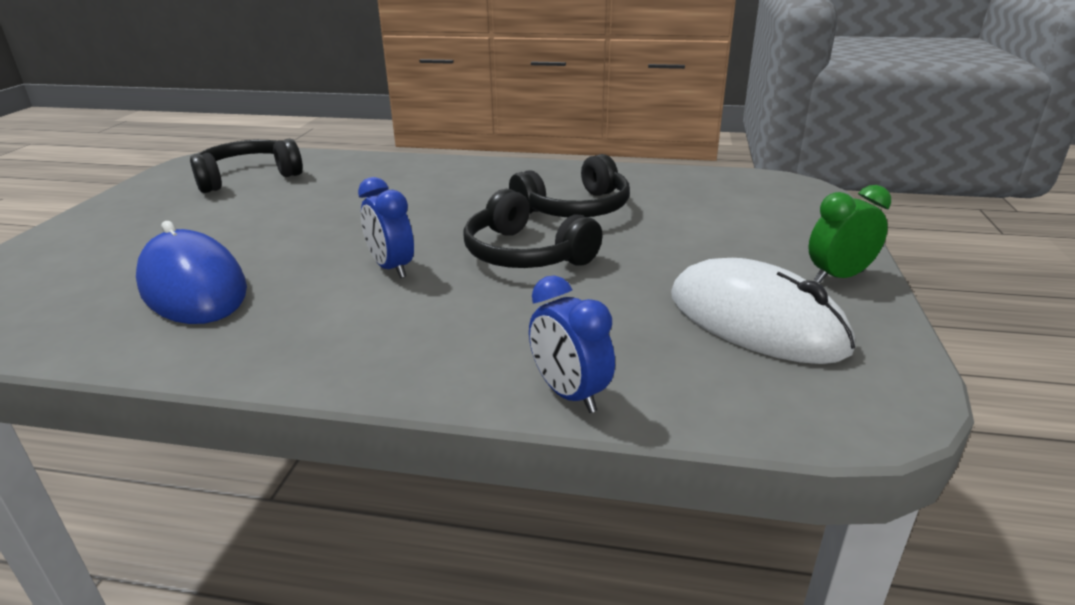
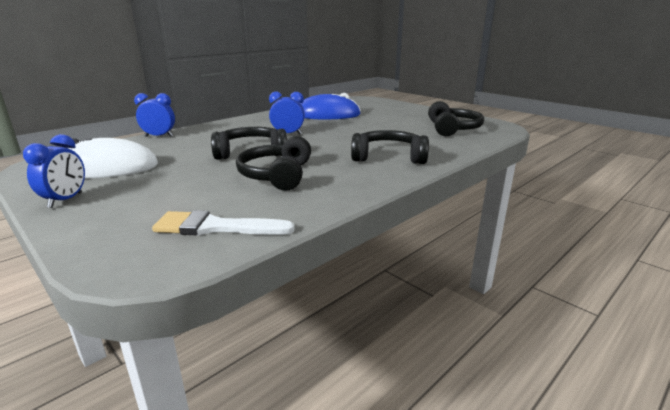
camera: 125 degrees right, 5 degrees down
(432, 180) = (388, 157): none -> black headphones
(712, 189) = (216, 227): none -> white brush
(838, 277) = (65, 200): green clock -> blue clock

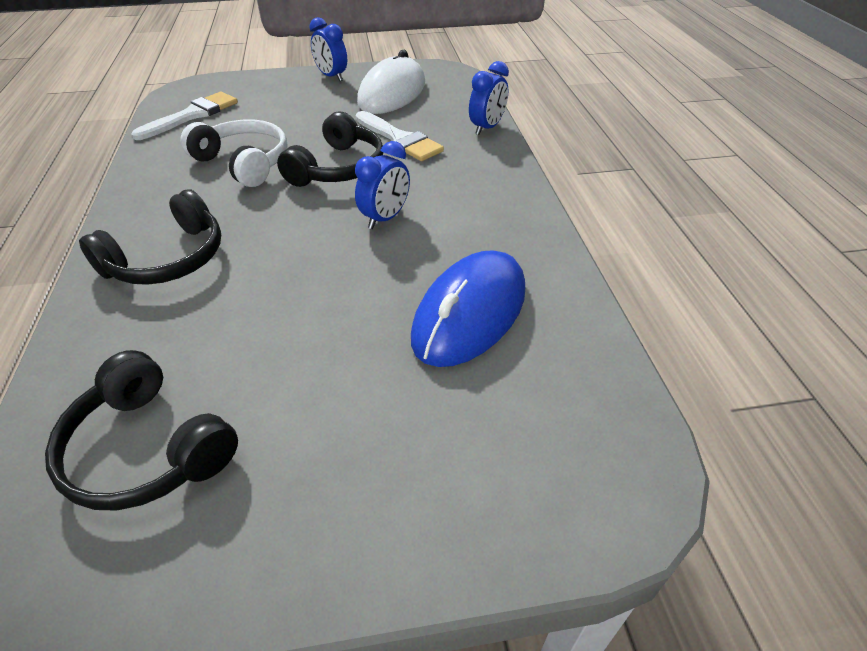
camera: 125 degrees right, 20 degrees up
(195, 149) = (399, 139): none -> white brush
(277, 175) = (244, 163): black headphones -> white headphones

